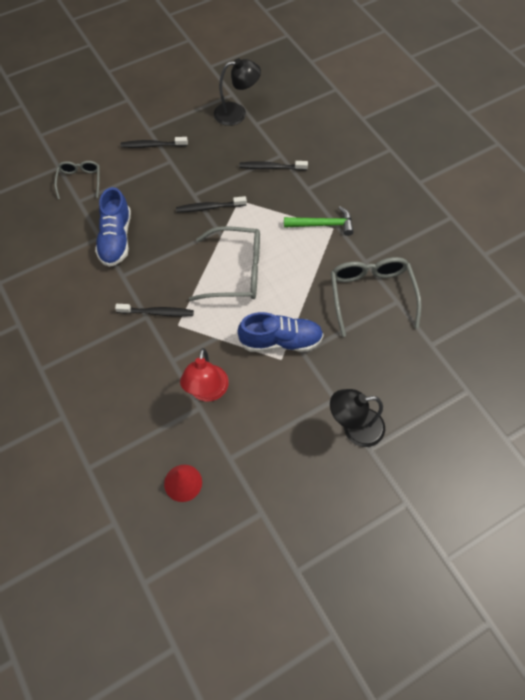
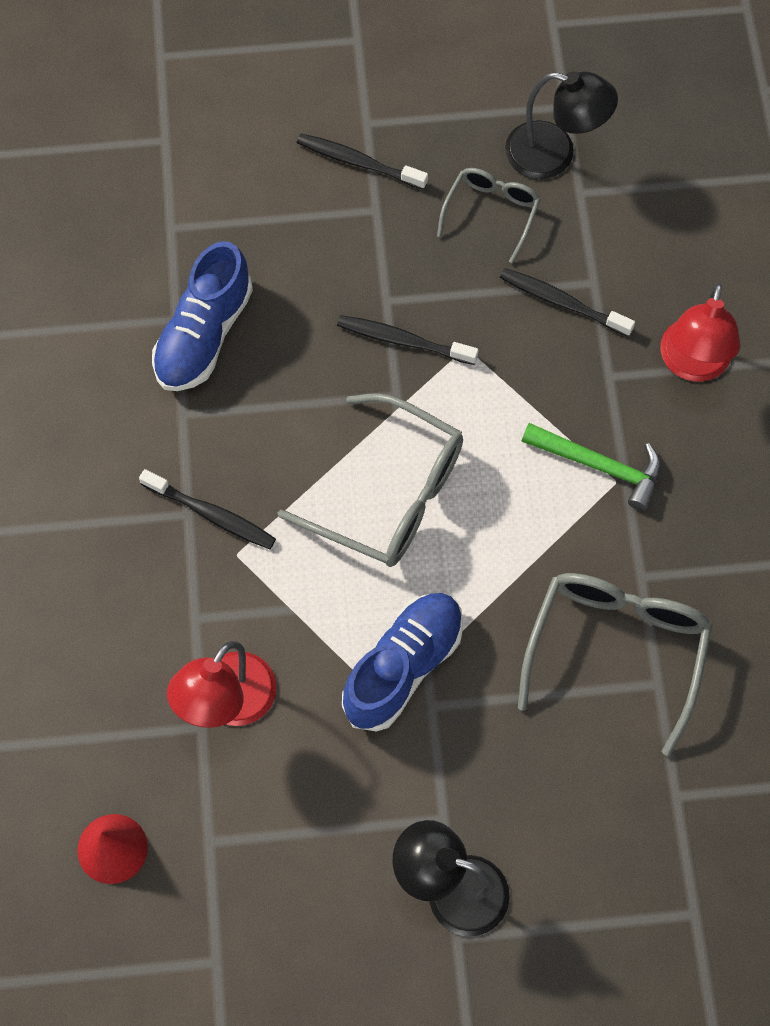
camera: 25 degrees right, 5 degrees up
(80, 181) = (191, 186): grey glasses -> grey glasses (491, 213)
(281, 341) = (403, 667): blue shoe -> blue shoe turned 75 degrees counterclockwise
(339, 171) = (692, 364): none -> red lamp

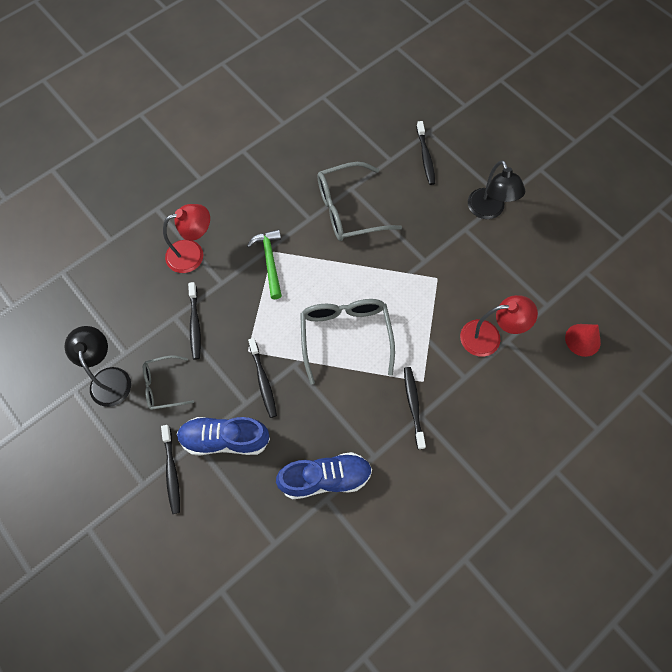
camera: 125 degrees left, 0 degrees up
(403, 667) = (418, 281): blue shoe -> blue shoe (225, 439)
(641, 864) = (425, 157): none -> black toothbrush

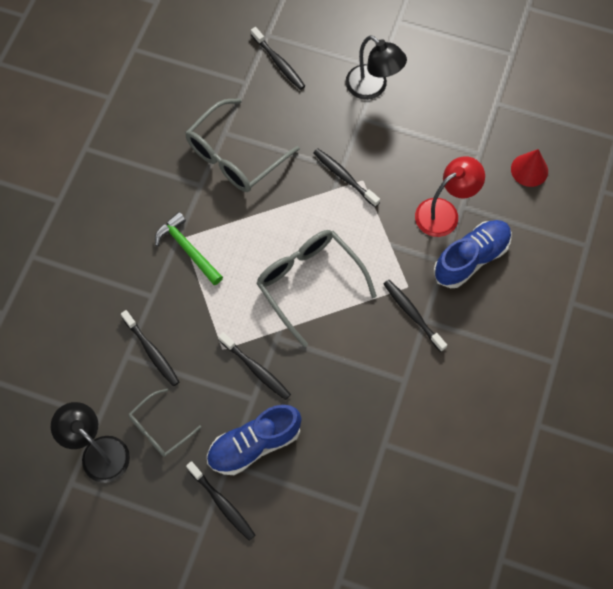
camera: 30 degrees left, 0 degrees up
(193, 254) = (102, 282): red lamp -> none
(325, 478) = (372, 426): blue shoe -> blue shoe (471, 258)
(424, 268) = (344, 177): none -> black toothbrush

